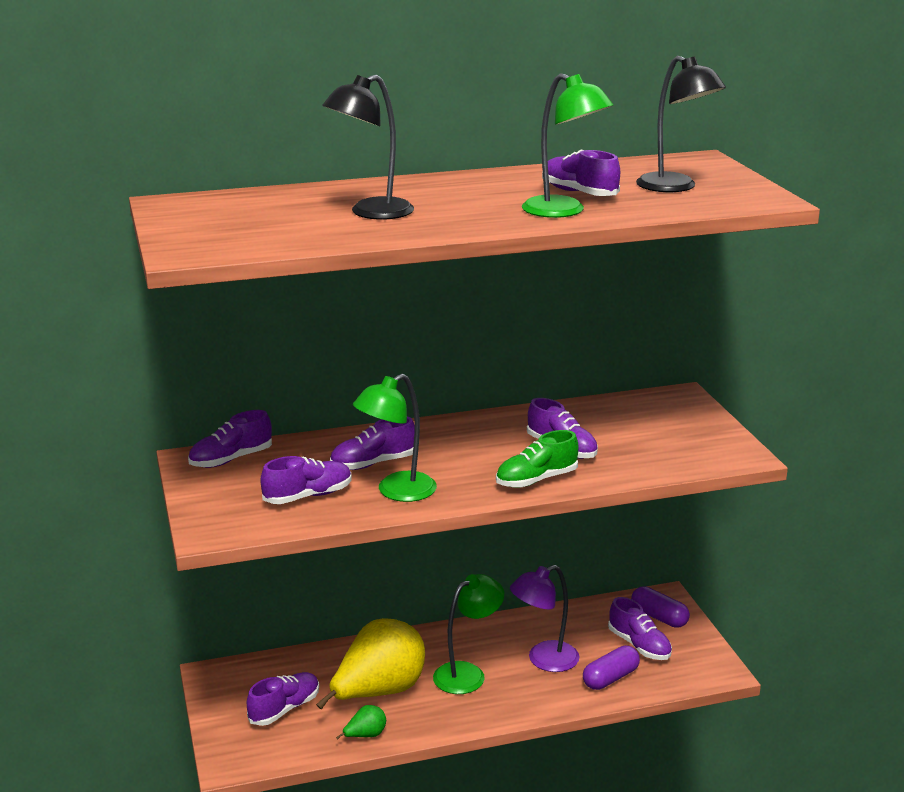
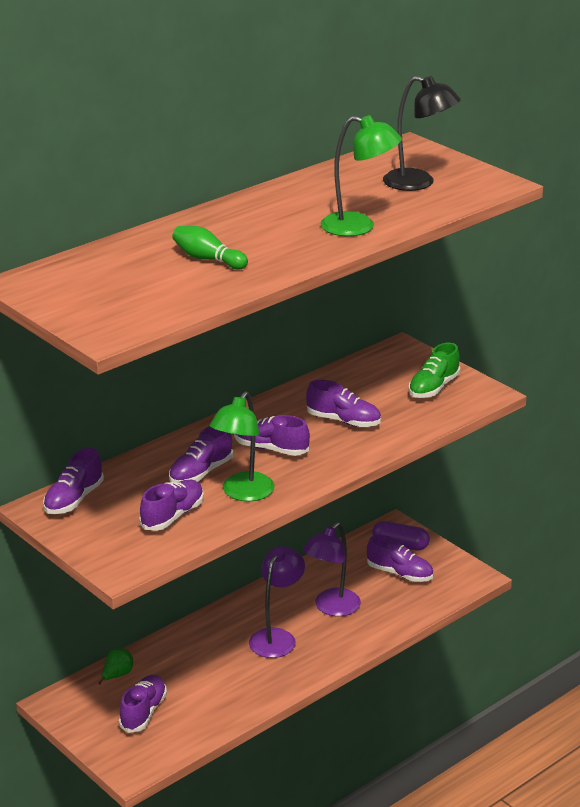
camera: 25 degrees left, 5 degrees up
(365, 735) = (229, 713): green pear -> green pear (117, 675)
(371, 213) = (208, 259): black lamp -> green bowling pin
(378, 692) = (213, 675): yellow pear -> none
(467, 673) = (276, 637): green lamp -> purple lamp
(536, 480) = (346, 454): green shoe -> green shoe (433, 388)
(579, 193) = (351, 204): purple shoe -> purple shoe (270, 449)
(610, 678) = (394, 607): purple capsule -> none

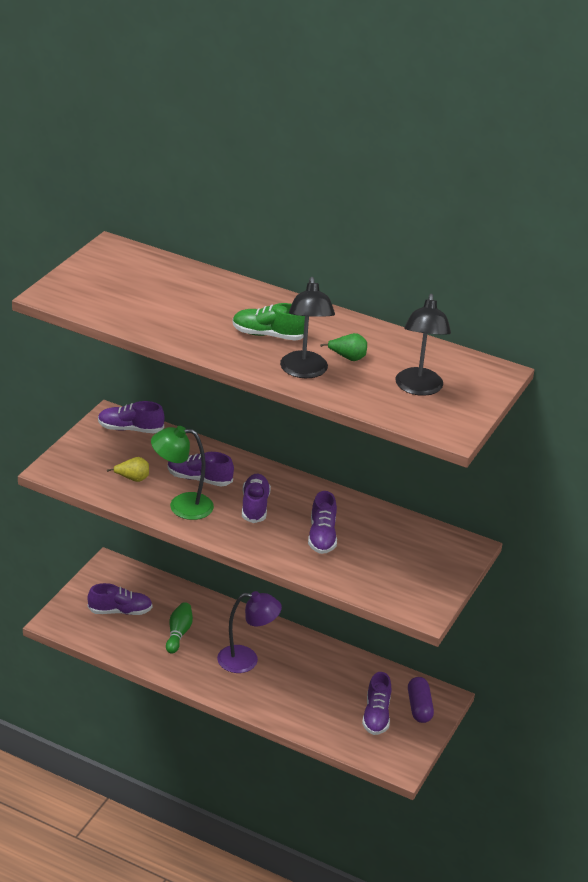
camera: 65 degrees right, 5 degrees up
(117, 675) = (155, 586): green pear -> green pear (348, 358)
(173, 516) = (132, 479): purple shoe -> yellow pear
(208, 259) = (197, 313): green bowling pin -> green bowling pin (178, 633)
(331, 608) = (303, 683): purple lamp -> none
(359, 227) = (304, 371): green lamp -> black lamp
(433, 388) = (412, 578): green shoe -> green shoe (268, 335)

